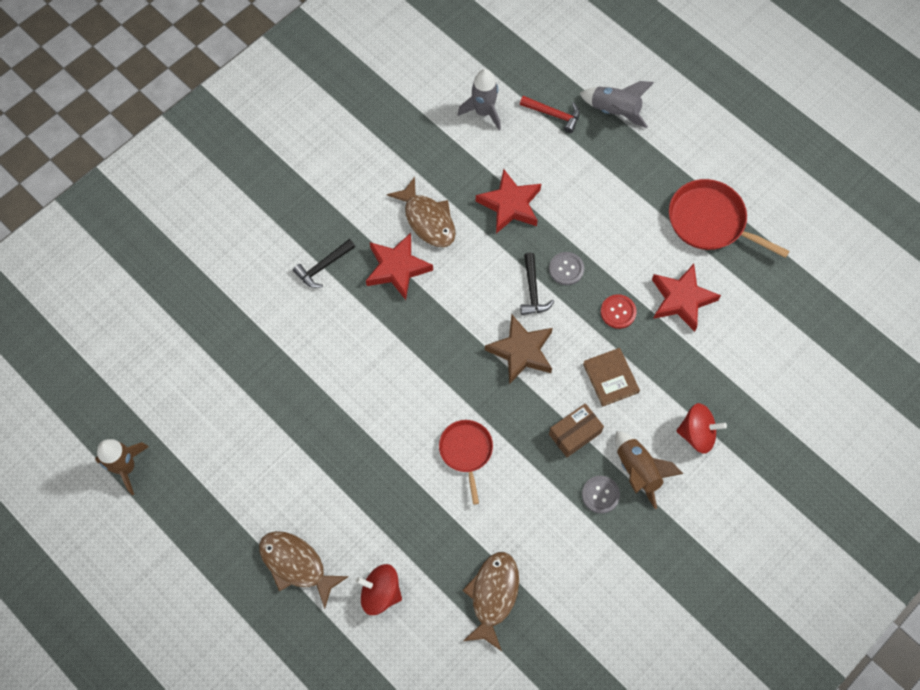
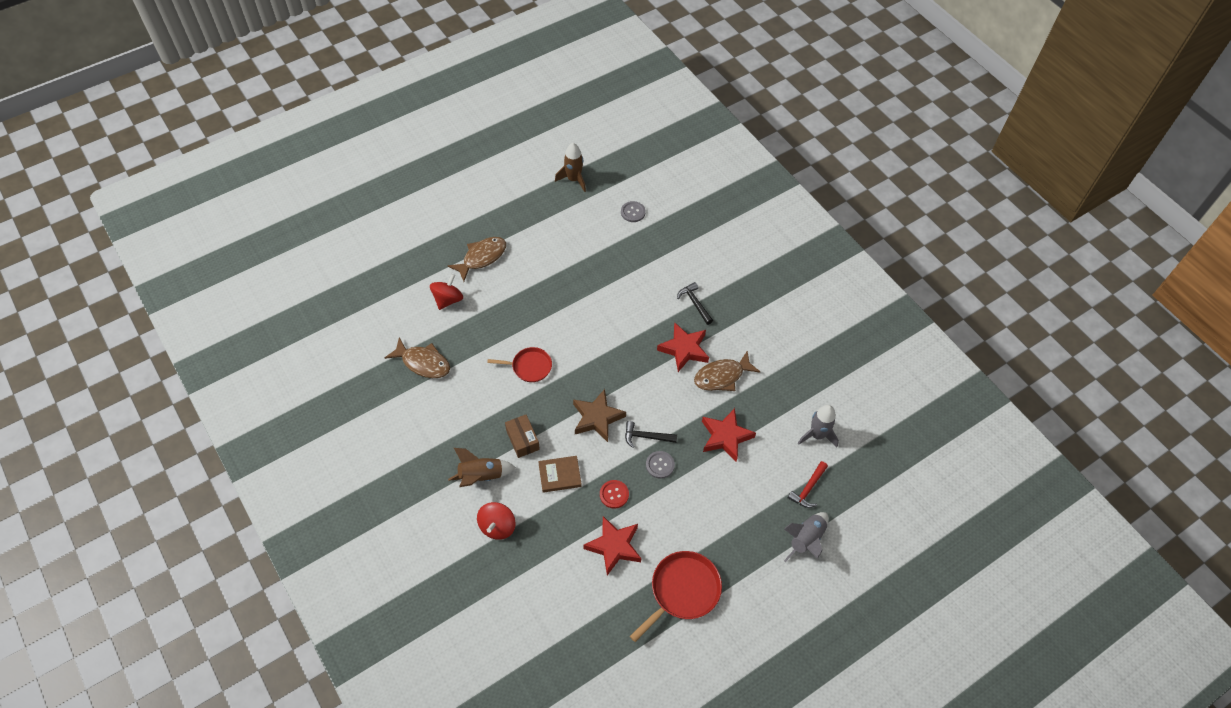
camera: 100 degrees right, 10 degrees down
(600, 495) = (471, 446): grey button -> grey button (633, 212)

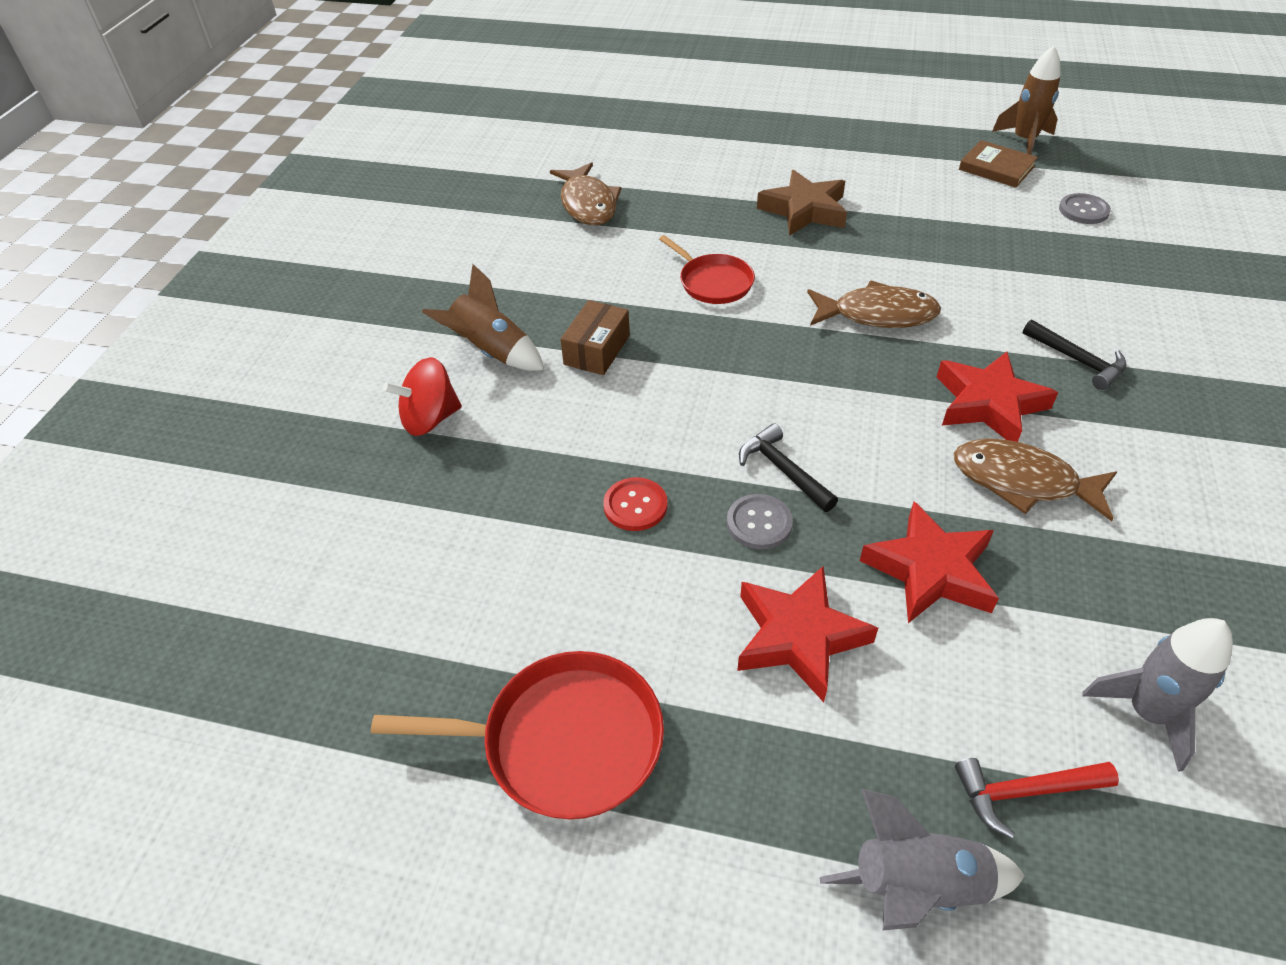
camera: 50 degrees right, 10 degrees down
(448, 299) = (699, 166): red spinning top -> none
(482, 257) = (795, 152): brown fish -> brown fish (877, 314)
(560, 475) = (590, 423): brown book -> brown book (996, 168)
(597, 418) = (734, 395): brown star -> brown star (804, 210)
(614, 546) = (543, 574): red star -> red star (798, 637)
(695, 303) = (1077, 360): black hammer -> black hammer turned 120 degrees clockwise

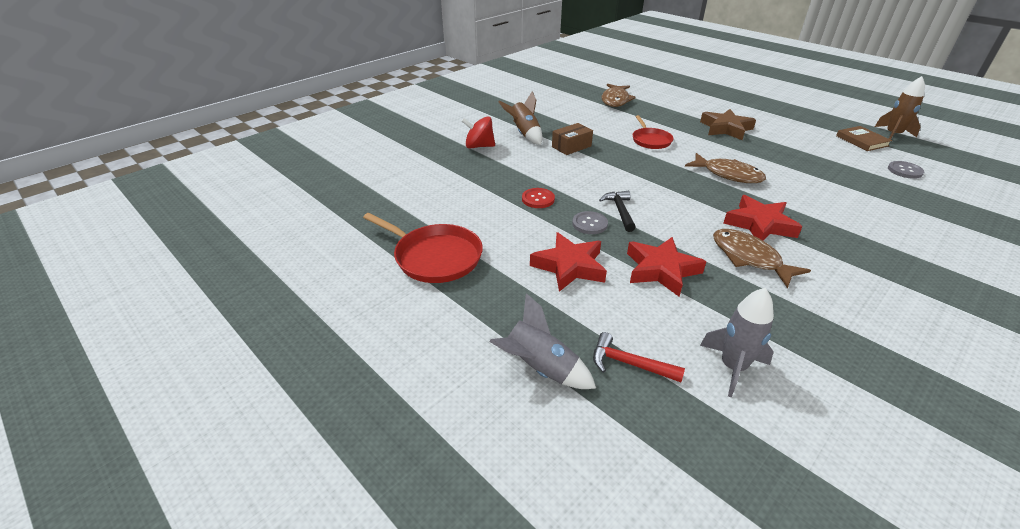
camera: 30 degrees right, 10 degrees down
(1077, 360) = (835, 225): black hammer -> none

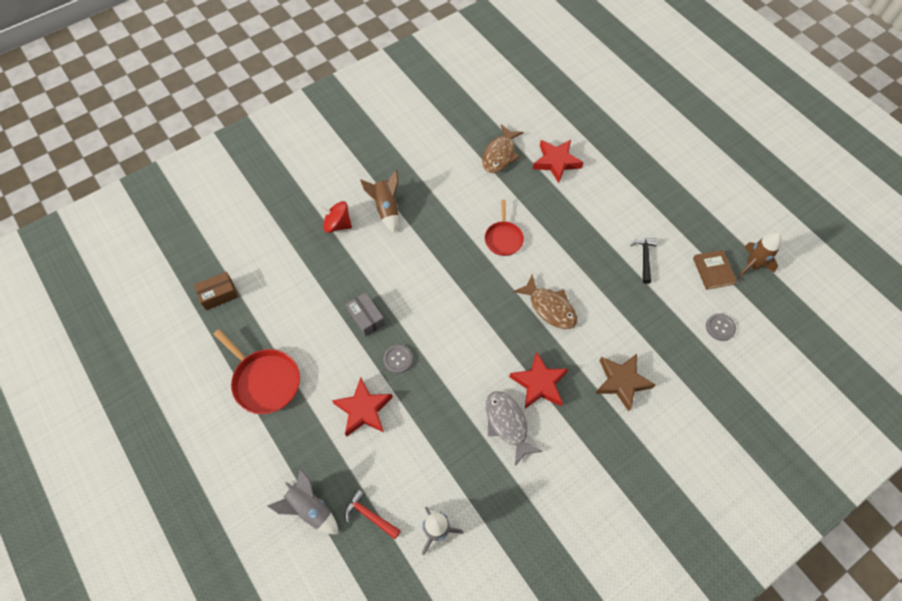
camera: 10 degrees right, 25 degrees up
(538, 199) = (366, 318): red button -> grey box
(571, 146) = (423, 238): brown box -> brown box (219, 294)
(620, 211) = (429, 346): black hammer -> black hammer (644, 258)
(661, 270) = (432, 426): red star -> red star (556, 162)
(725, 128) = (588, 228): brown star -> brown star (621, 382)
(749, 258) = (507, 424): brown fish -> grey fish

